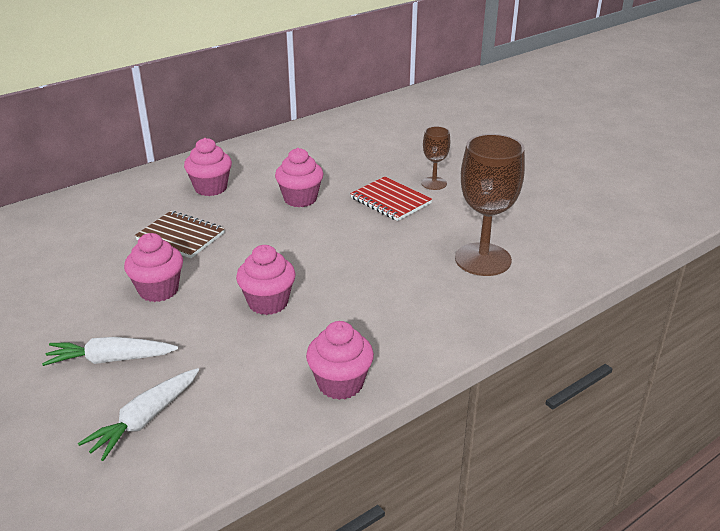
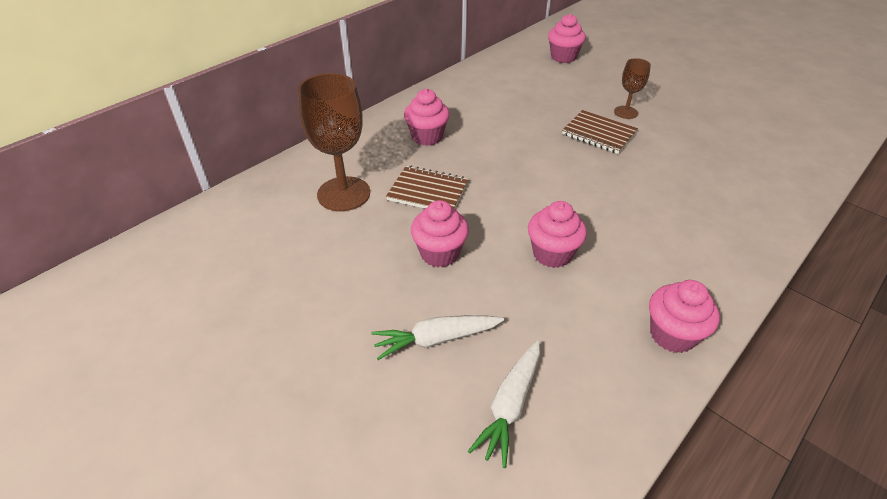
camera: 10 degrees left, 10 degrees up
(300, 199) = (517, 140): pink cupcake -> pink cupcake (563, 57)
(390, 201) = (599, 134): red notebook -> brown notebook
(483, 259) = (716, 185): brown goblet -> brown goblet (343, 194)

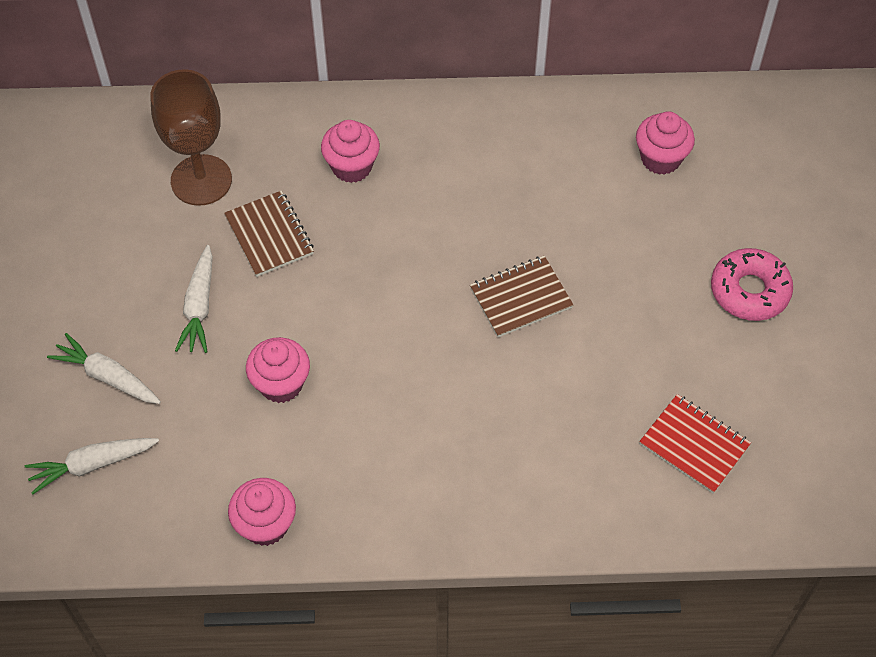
camera: 45 degrees right, 15 degrees up
(439, 253) = (199, 307): pink cupcake -> white carrot
(599, 134) = (520, 298): brown notebook -> brown notebook turned 75 degrees clockwise
(626, 112) = (595, 295): brown goblet -> none
(676, 75) = (749, 291): none -> pink donut
(764, 134) = (694, 445): none -> red notebook

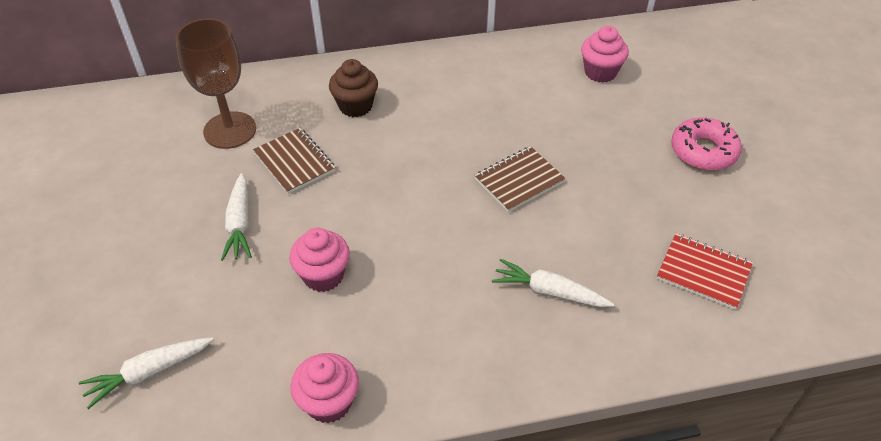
camera: 10 degrees left, 10 degrees down
(107, 376) = (159, 292): white carrot -> white carrot (549, 292)
(352, 167) = (355, 106): pink cupcake -> brown cupcake

